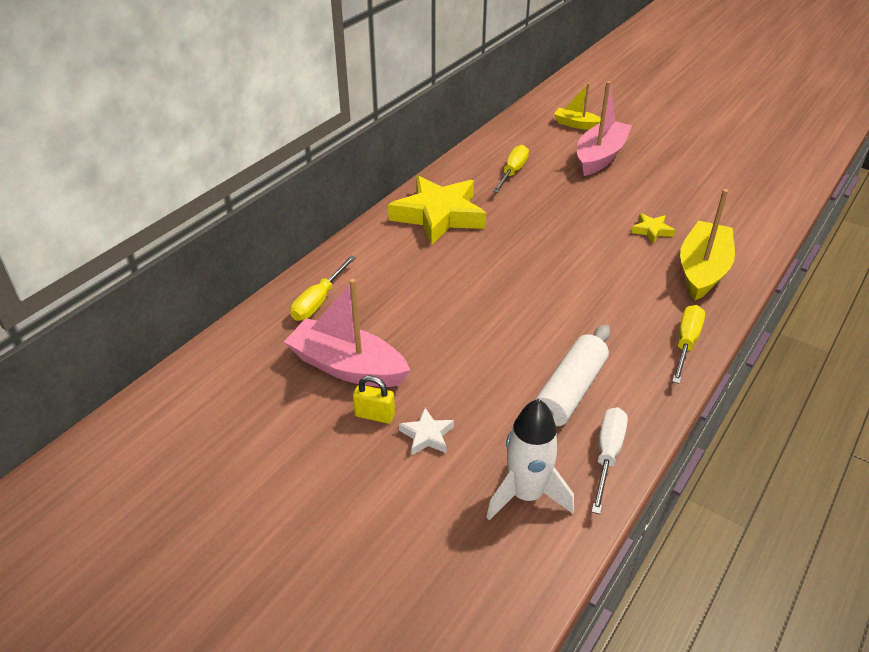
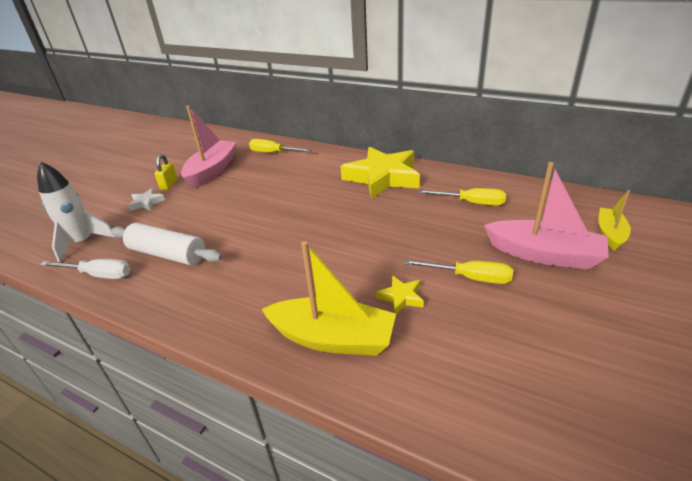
camera: 85 degrees right, 5 degrees down
(686, 343) = (211, 320): yellow screwdriver -> yellow screwdriver (469, 278)

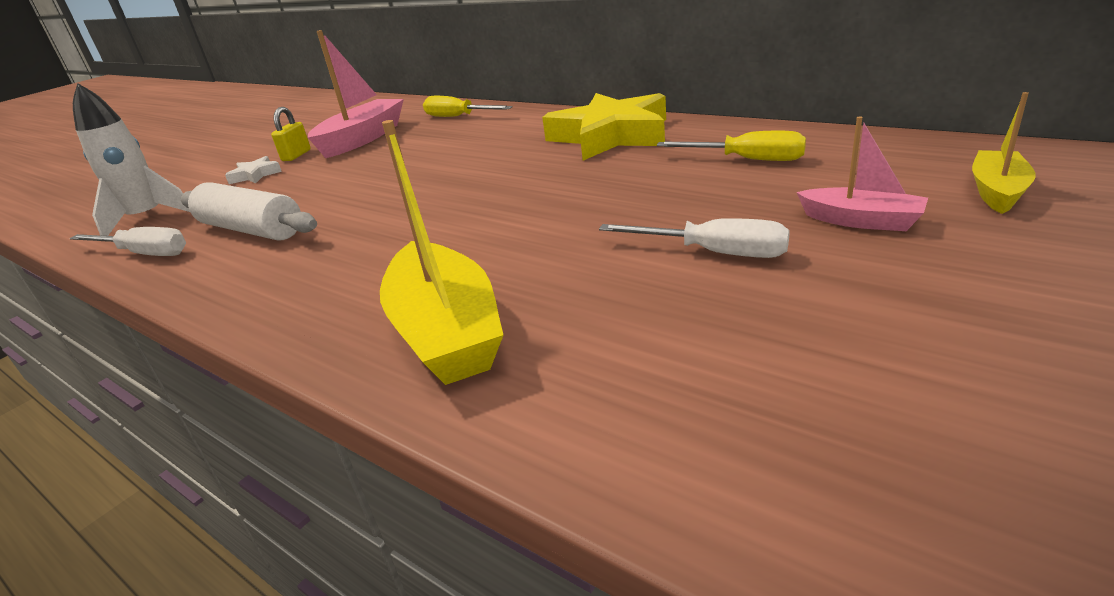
camera: 10 degrees right, 5 degrees down
(332, 338) = (446, 331): yellow boat -> yellow boat turned 45 degrees clockwise
(401, 297) = (584, 279): yellow star -> none
(469, 278) = (713, 253): yellow screwdriver -> white screwdriver
(544, 254) = (861, 221): pink boat -> pink boat, size x0.57

